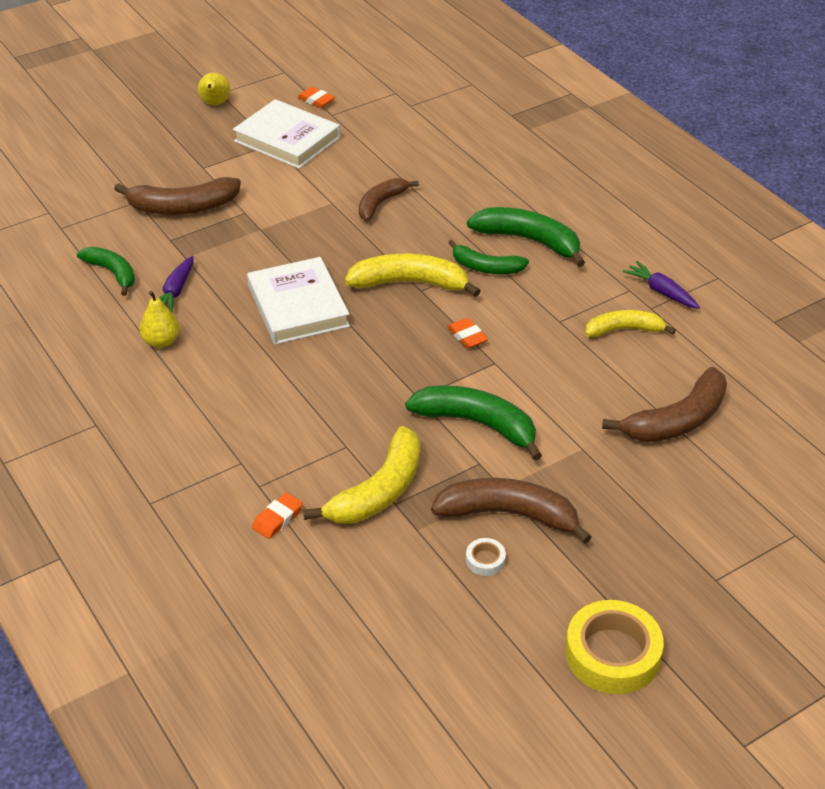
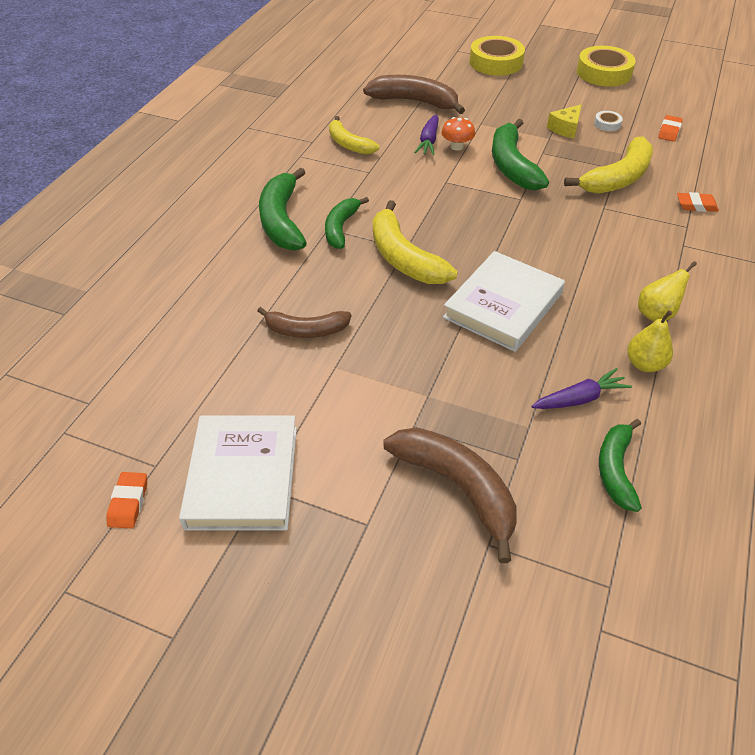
camera: 125 degrees left, 5 degrees up
(215, 104) = (208, 621): yellow pear -> yellow pear (656, 314)
(379, 491) = (618, 178): yellow banana -> yellow banana turned 135 degrees clockwise
(467, 336) = (433, 204): orange eraser -> orange eraser (669, 131)
(486, 267) = (341, 228): green banana -> green banana turned 150 degrees counterclockwise
(509, 514) = (565, 128): brown banana -> yellow cheese
(550, 403) = (457, 146): none -> orange mushroom
(661, 292) = (289, 143): purple carrot -> purple carrot (428, 141)
(729, 554) = (496, 62): none -> yellow tape

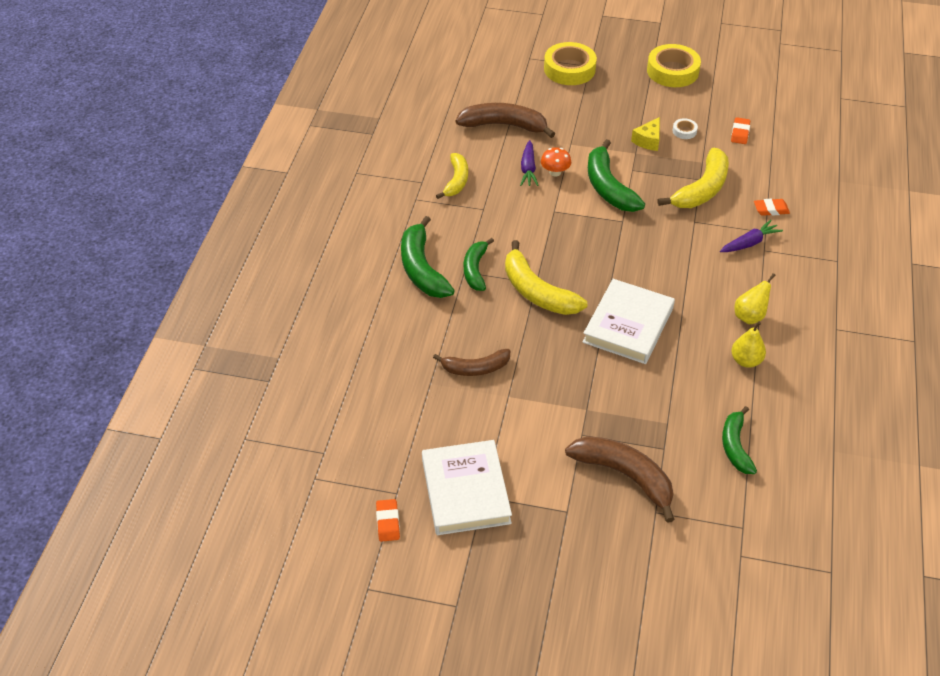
camera: 10 degrees left, 0 degrees up
(349, 144) = (456, 181): yellow banana -> yellow banana turned 120 degrees counterclockwise
(579, 398) = (701, 395): purple carrot -> purple carrot (749, 243)

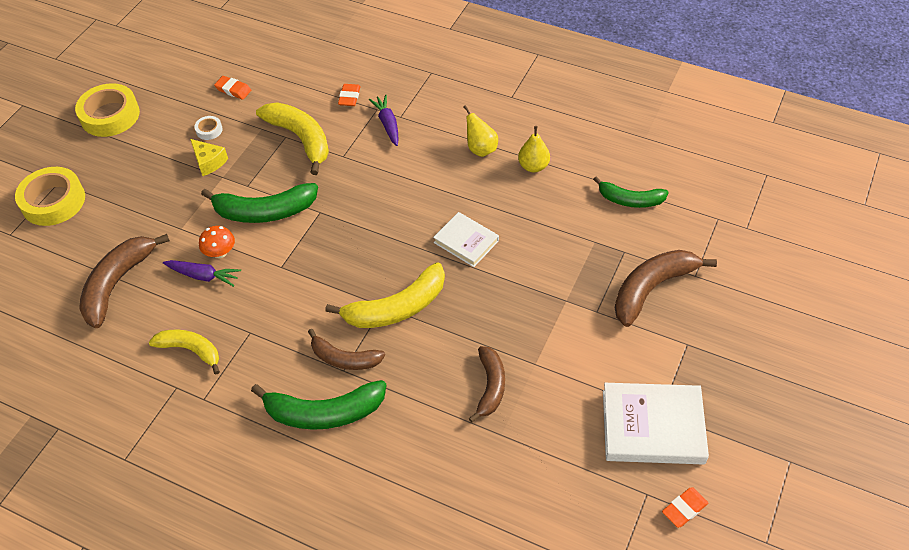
camera: 75 degrees left, 5 degrees up
(388, 522) = (684, 509): orange eraser -> orange eraser turned 45 degrees counterclockwise
(475, 270) = (344, 358): green banana -> brown banana
(628, 325) = (466, 241): white book -> white book, size x0.61

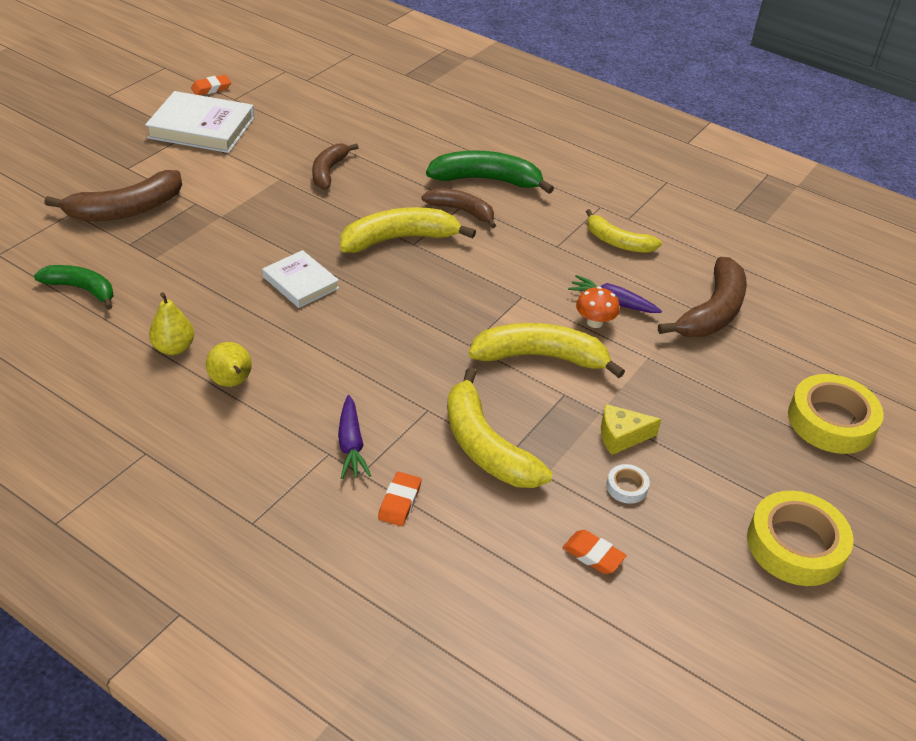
camera: 175 degrees left, 10 degrees down
(209, 162) = (621, 436): yellow cheese -> yellow cheese turned 60 degrees counterclockwise
(264, 212) = (541, 357): green banana -> yellow banana

